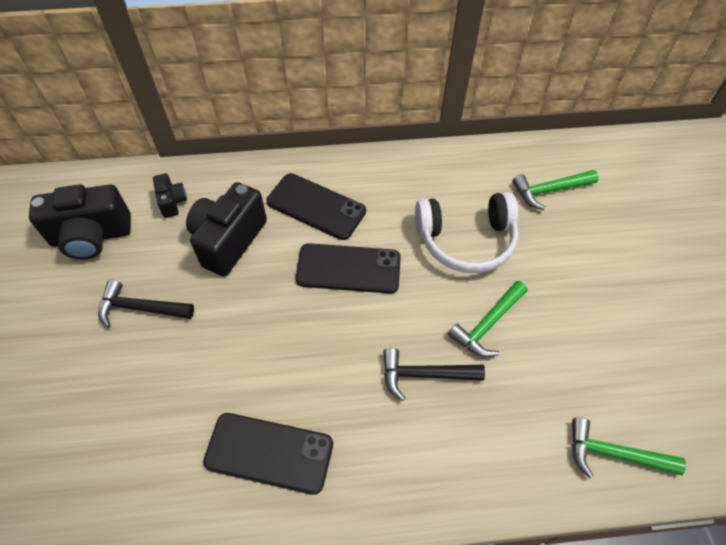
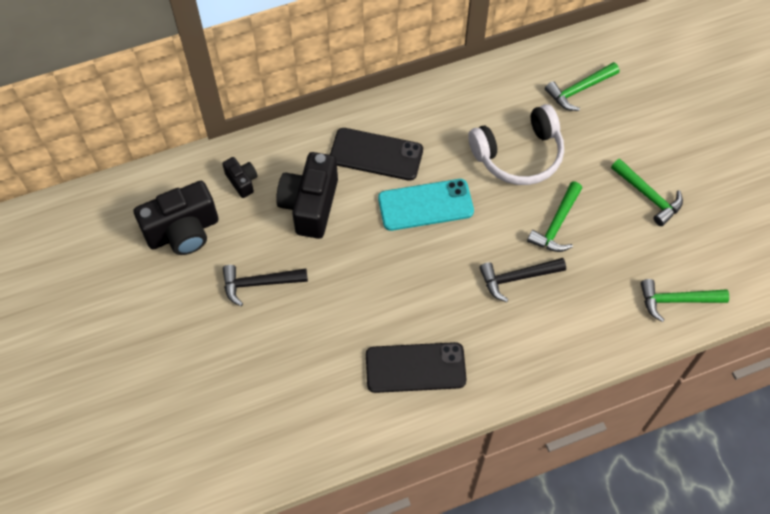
camera: 15 degrees left, 5 degrees up
(348, 269) = (425, 205): black phone -> turquoise phone
(603, 318) = (648, 196): none -> green hammer

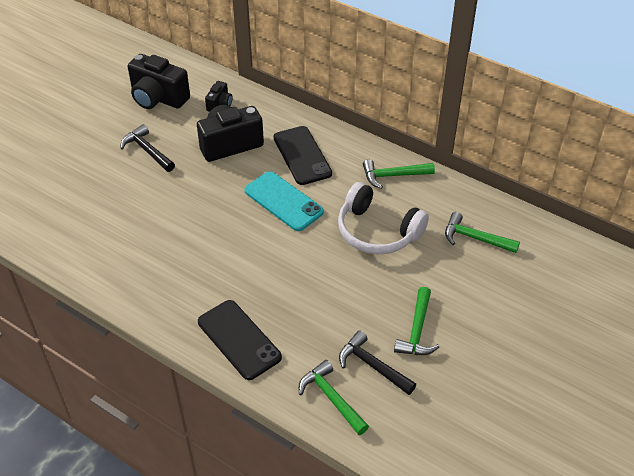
camera: 55 degrees right, 15 degrees down
(415, 368) = (141, 262): black phone -> black phone (239, 339)
(517, 278) = (265, 283): black hammer -> black hammer (373, 366)
(556, 224) = (335, 284): green hammer -> green hammer (393, 176)

